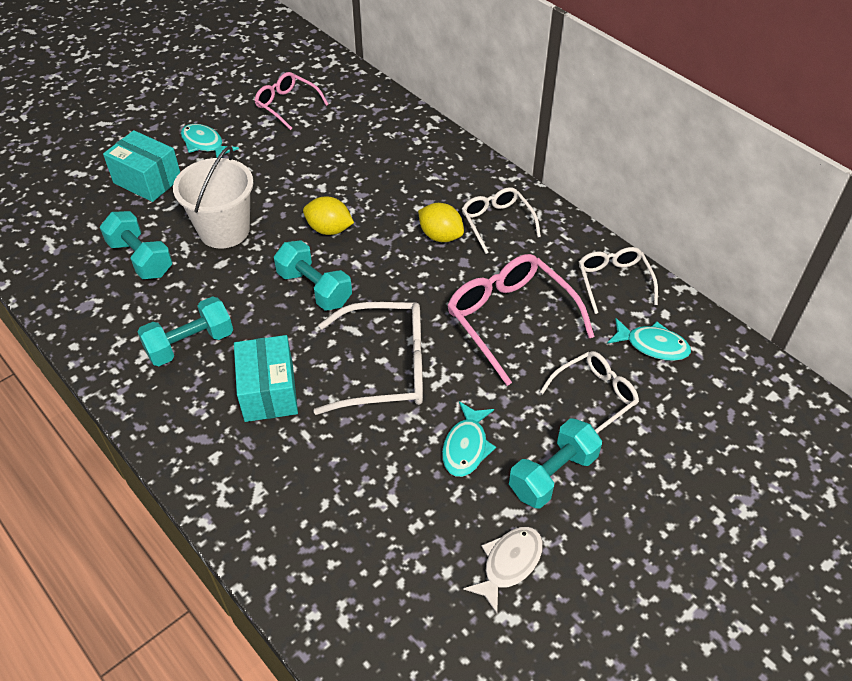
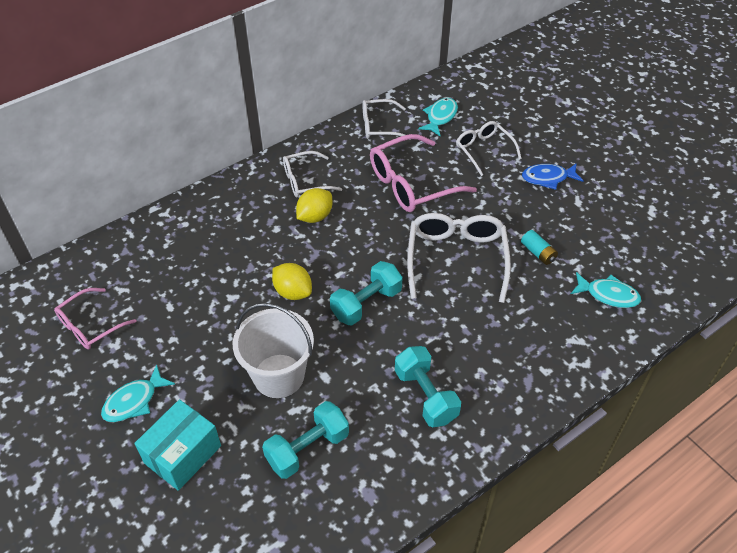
camera: 85 degrees left, 0 degrees up
(269, 392) = (480, 335): turquoise box -> none
(329, 229) = (293, 292): yellow lemon -> yellow lemon turned 75 degrees counterclockwise
(403, 456) = (538, 253): none -> turquoise battery
(466, 446) = (528, 218): turquoise fish -> turquoise fish (608, 295)
(509, 564) = (616, 206): white fish -> none
(552, 474) = (548, 178): turquoise dumbbell -> blue fish

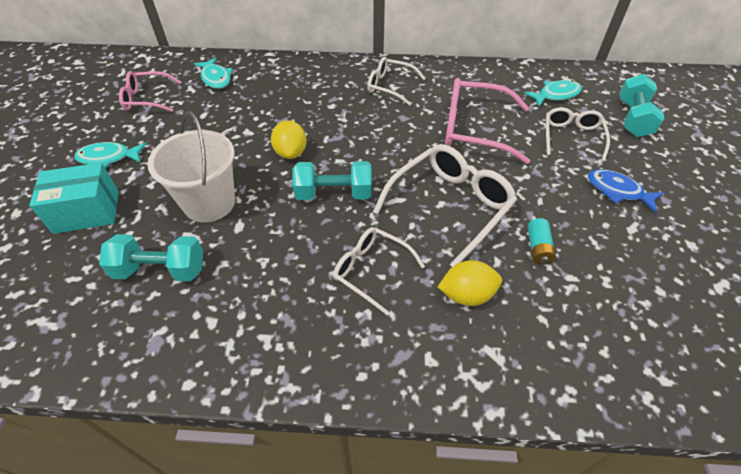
camera: 40 degrees right, 0 degrees up
(315, 216) = (369, 112): yellow lemon -> yellow lemon (467, 295)
(379, 126) = (492, 78): white glasses -> white glasses (371, 270)
(425, 396) = (294, 298): turquoise dumbbell -> turquoise dumbbell (633, 118)
(608, 295) = (579, 335): turquoise fish -> turquoise fish (216, 78)

